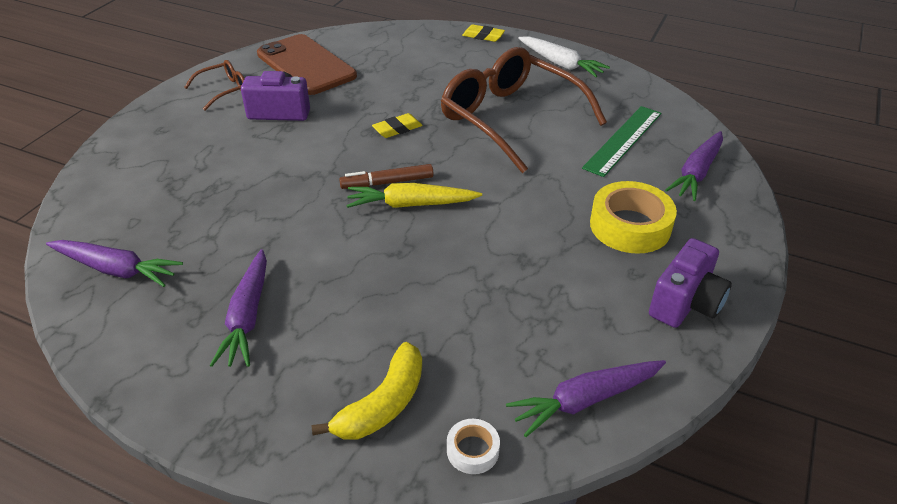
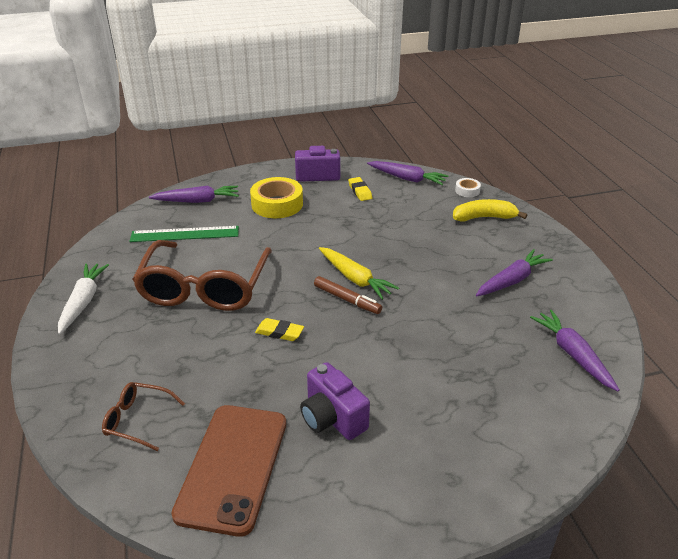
camera: 130 degrees left, 5 degrees down
(224, 90) = (346, 493): brown glasses -> brown glasses (138, 420)
(483, 36) = (54, 373): yellow eraser -> yellow eraser (360, 191)

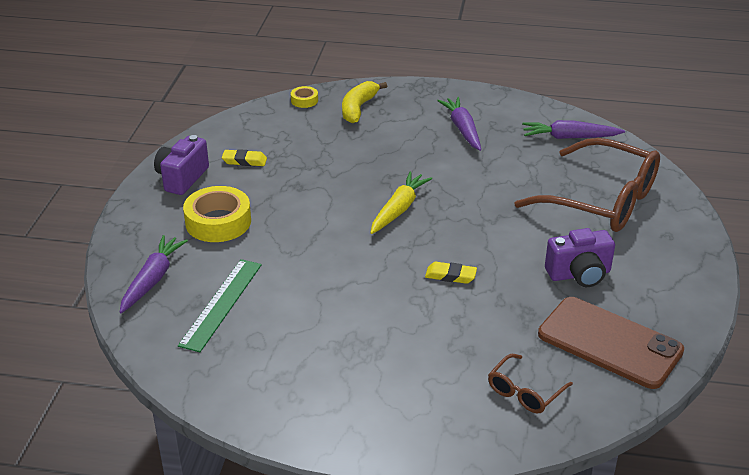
camera: 65 degrees left, 0 degrees up
(83, 302) = (301, 408): white carrot -> none
(204, 288) = (342, 309): brown glasses -> brown glasses (602, 201)
(279, 332) = (450, 276): yellow eraser -> yellow eraser turned 60 degrees clockwise
(347, 300) = (428, 223): brown marker -> none
(355, 279) = (399, 209): yellow carrot -> yellow carrot turned 45 degrees counterclockwise
(407, 179) = (248, 125): purple carrot -> none
(467, 191) = (304, 100): white tape -> yellow tape

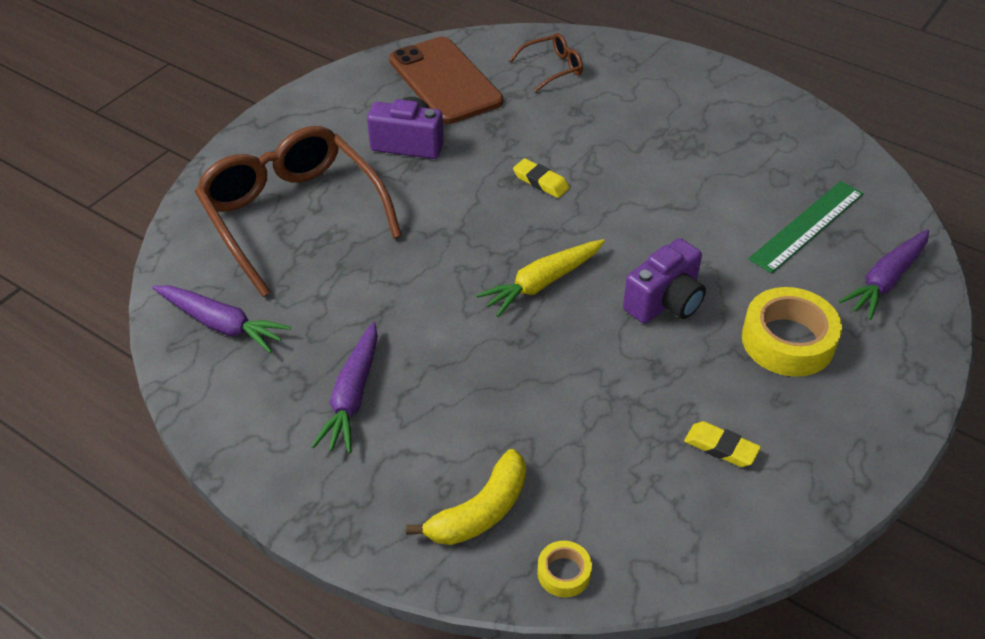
camera: 155 degrees left, 10 degrees up
(182, 178) = (828, 443): purple camera -> purple camera (665, 302)

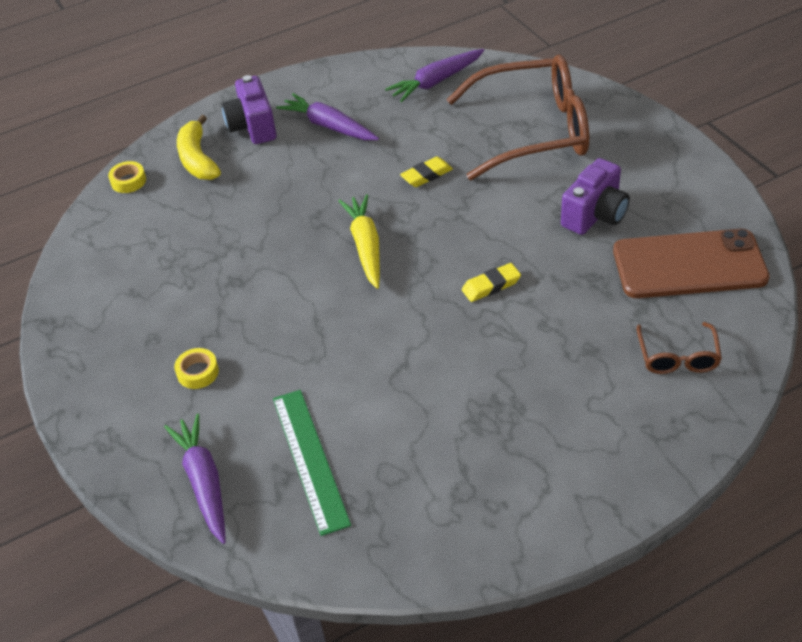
camera: 120 degrees right, 0 degrees up
(665, 302) = (293, 312): purple camera -> purple camera (252, 127)
(721, 447) = (144, 287): yellow eraser -> yellow eraser (426, 175)
(788, 341) = (198, 372): yellow tape -> yellow tape, size x0.49

